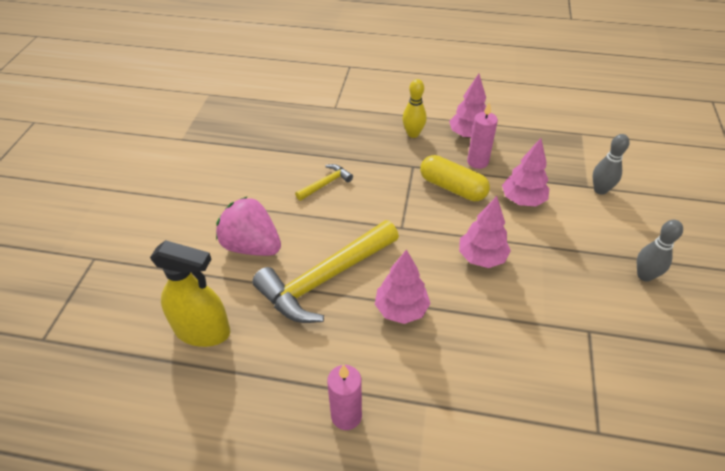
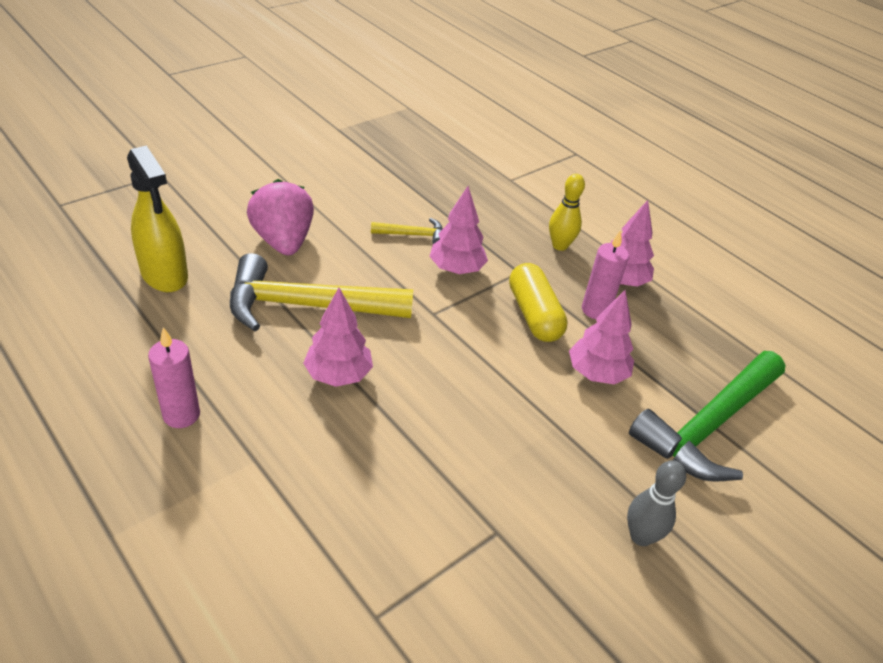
camera: 35 degrees right, 5 degrees down
(481, 257) = (476, 390): pink tree -> pink tree (456, 269)
(600, 190) = (708, 425): grey bowling pin -> green hammer

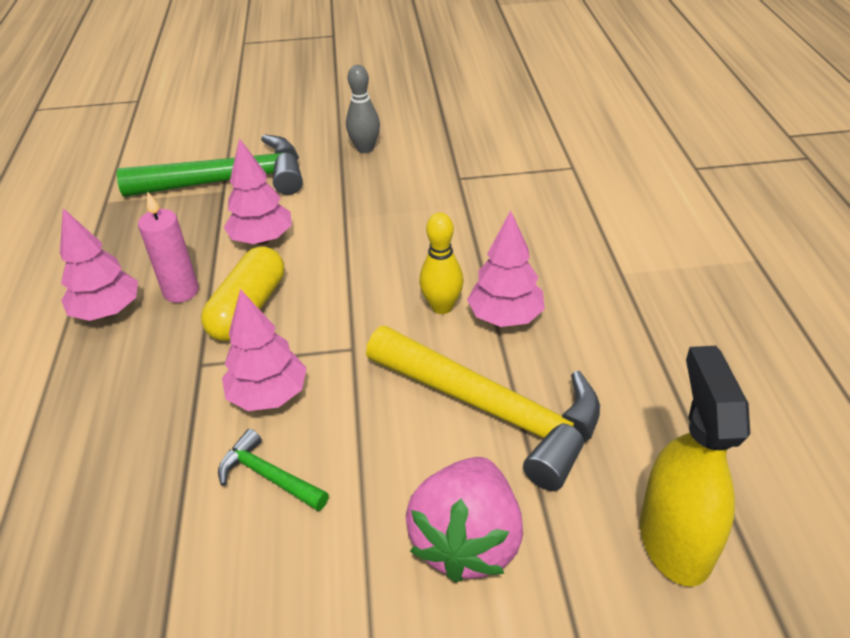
camera: 140 degrees left, 0 degrees up
(181, 415) = (682, 331): pink candle -> none
(413, 235) = (269, 476): yellow hammer -> green hammer
(560, 245) = (104, 382): yellow bowling pin -> yellow bowling pin (442, 307)

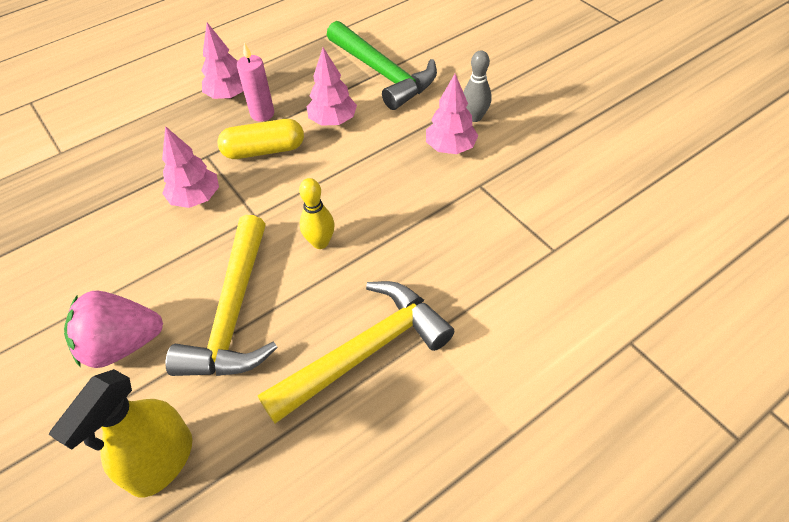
camera: 60 degrees right, 10 degrees up
(269, 476) = (136, 230): green hammer -> none
(505, 317) = (329, 282): pink tree -> pink tree (450, 148)
(615, 321) = (365, 352): none -> yellow hammer
(675, 539) = (161, 461): yellow spray bottle -> yellow spray bottle turned 150 degrees clockwise

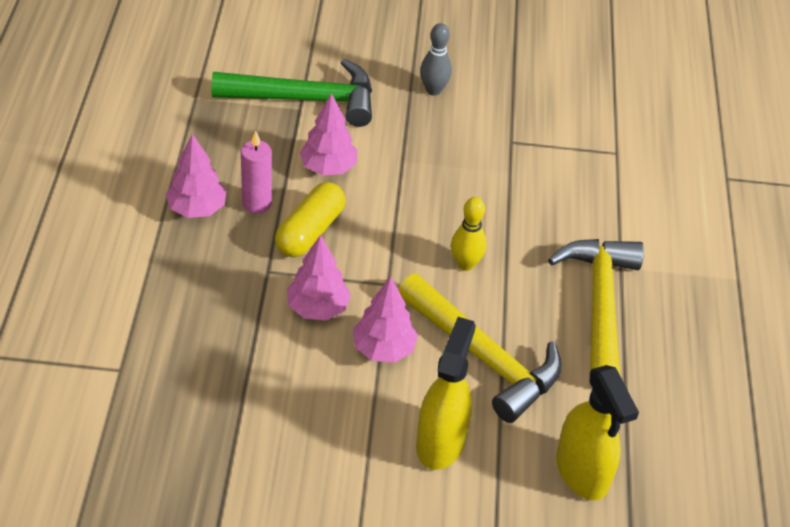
camera: 55 degrees left, 5 degrees down
(122, 344) = (440, 442): pink strawberry -> yellow spray bottle
(450, 148) = (451, 127): pink tree -> pink tree (383, 349)

